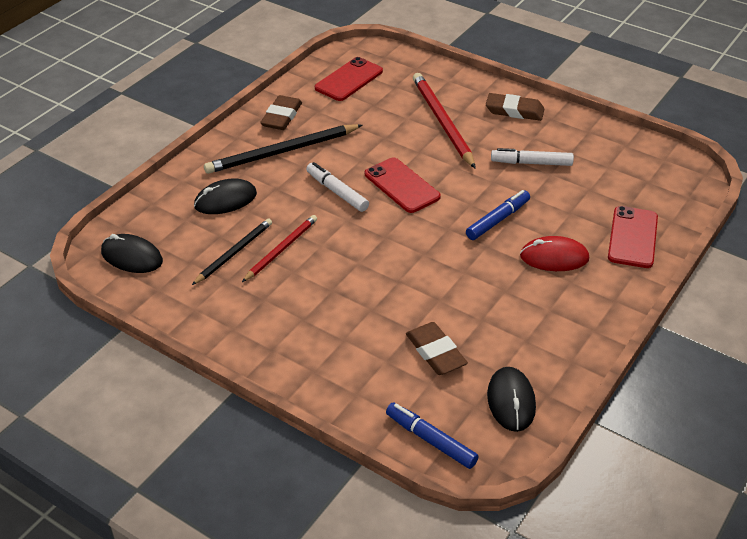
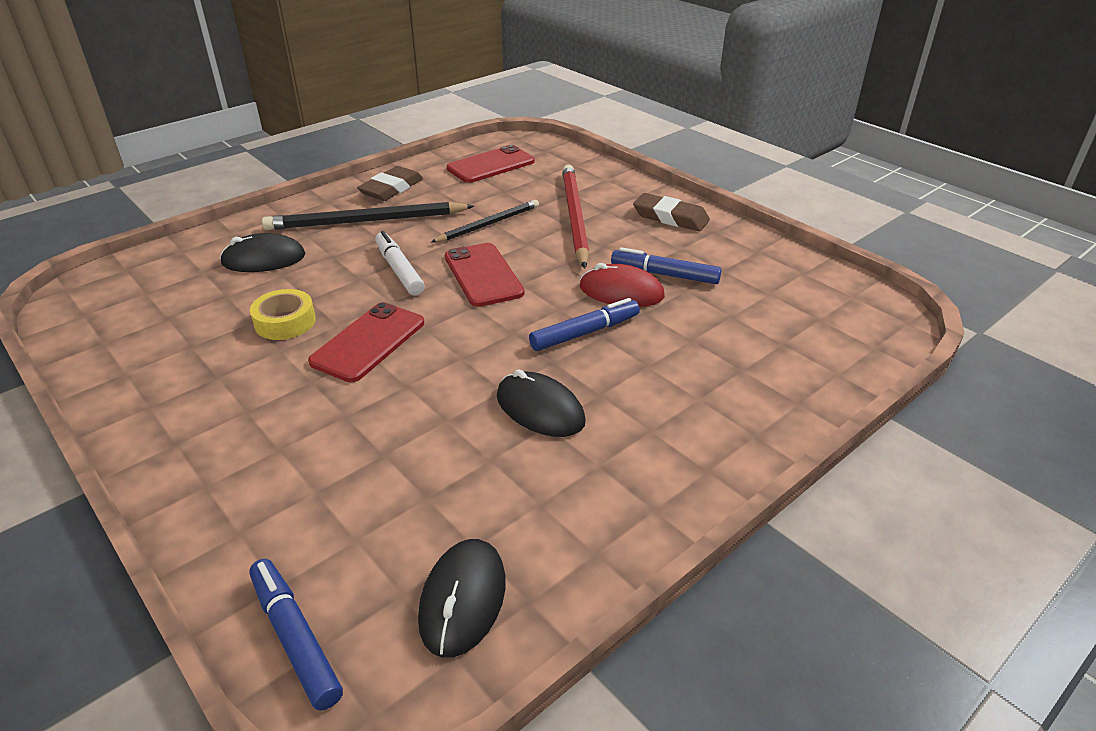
camera: 15 degrees right, 5 degrees down
(132, 257) = (107, 301): black mouse -> black mouse (540, 409)
(234, 253) = (226, 316): black pencil -> black pencil (488, 224)
(281, 249) = (285, 322): red pencil -> yellow tape
(435, 352) = (393, 494): brown eraser -> none
(531, 163) = (665, 274): white marker -> blue marker
(554, 257) = (640, 393): red mouse -> red mouse (621, 292)
(633, 237) = (770, 386): red phone -> red phone (368, 342)

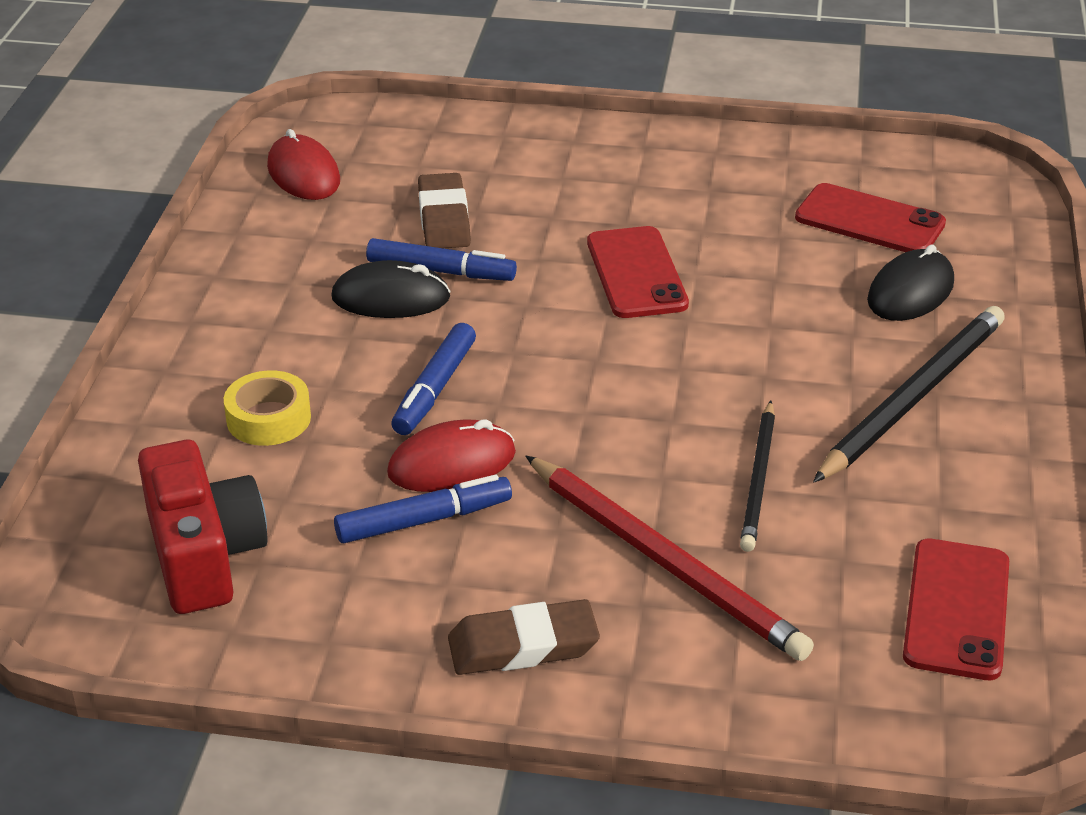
camera: 140 degrees right, 0 degrees up
(285, 322) = (748, 250): yellow tape -> yellow tape (268, 418)
(295, 638) = (385, 120): blue marker -> blue marker (441, 271)
(391, 188) = (994, 469): brown eraser -> brown eraser (444, 218)
(399, 270) = (746, 356): white marker -> none
(463, 599) = (303, 174): black mouse -> red mouse
(483, 275) = (643, 400): red phone -> red phone (869, 221)
(797, 308) = (204, 555): none -> red camera

